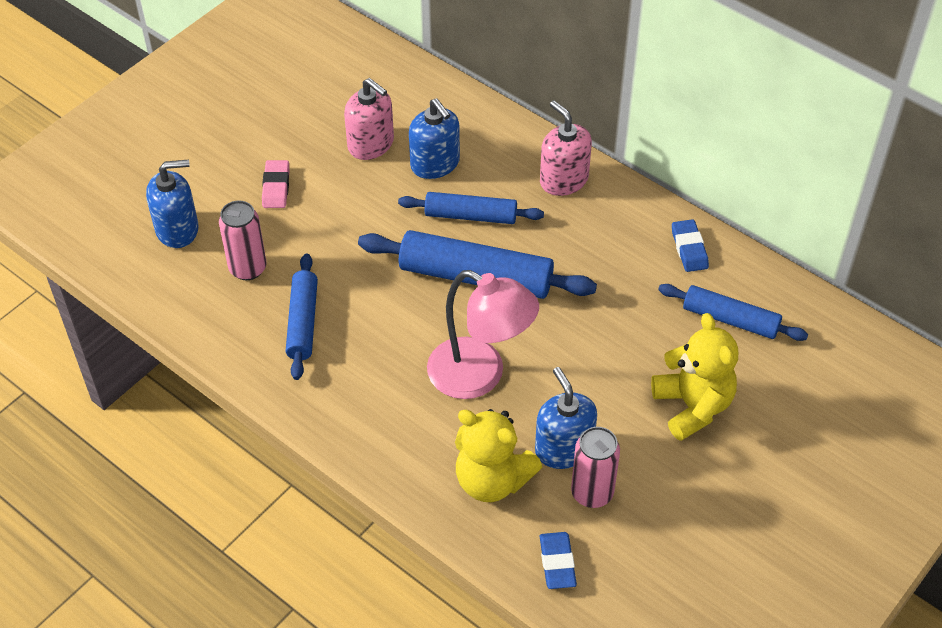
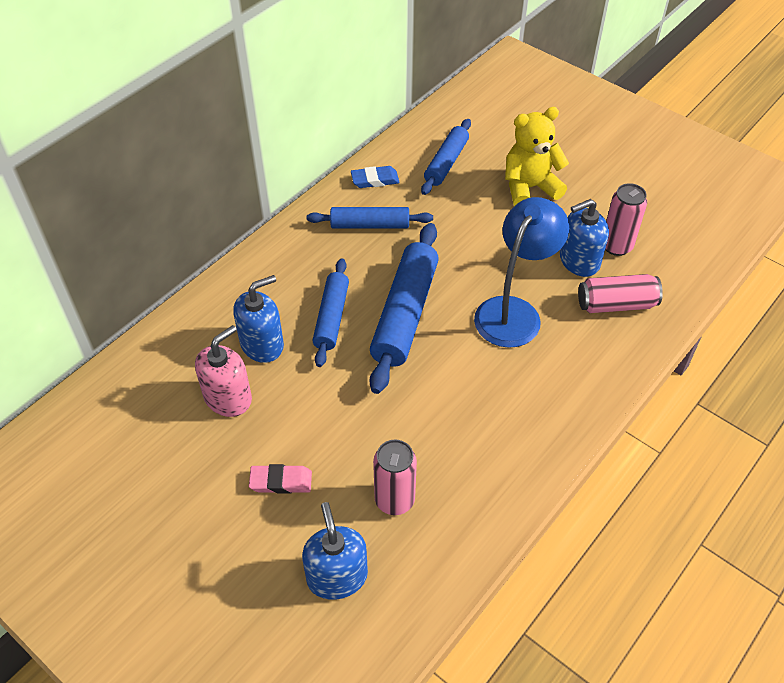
camera: 90 degrees left, 0 degrees up
(303, 322) = (463, 446): blue rolling pin -> blue rolling pin (370, 225)
(480, 376) = (514, 311): pink lamp -> blue lamp
(492, 480) = (616, 304): yellow teddy bear -> pink can
(557, 563) = (681, 267): blue eraser -> none
(563, 180) = (292, 252): pink soap dispenser -> none

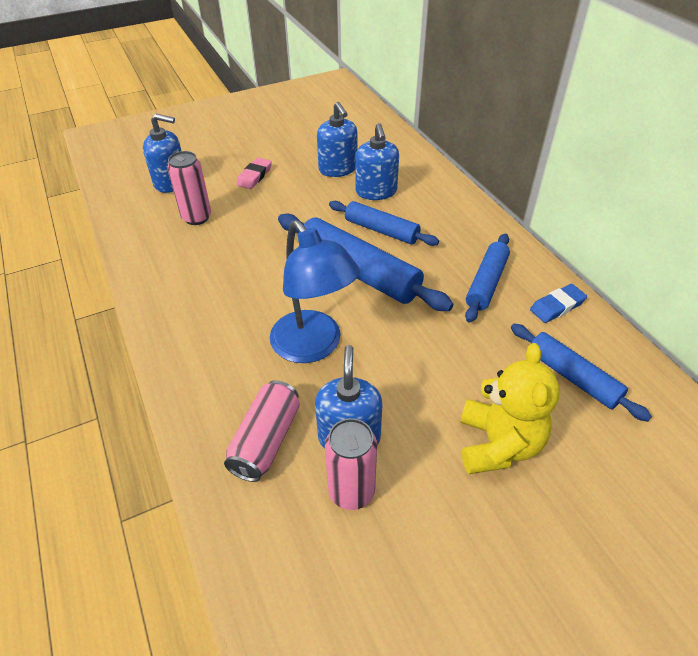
camera: 115 degrees right, 5 degrees down
(228, 398) = (338, 169): pink soap dispenser -> blue soap dispenser
(375, 180) = (557, 306): blue eraser -> blue eraser turned 45 degrees clockwise

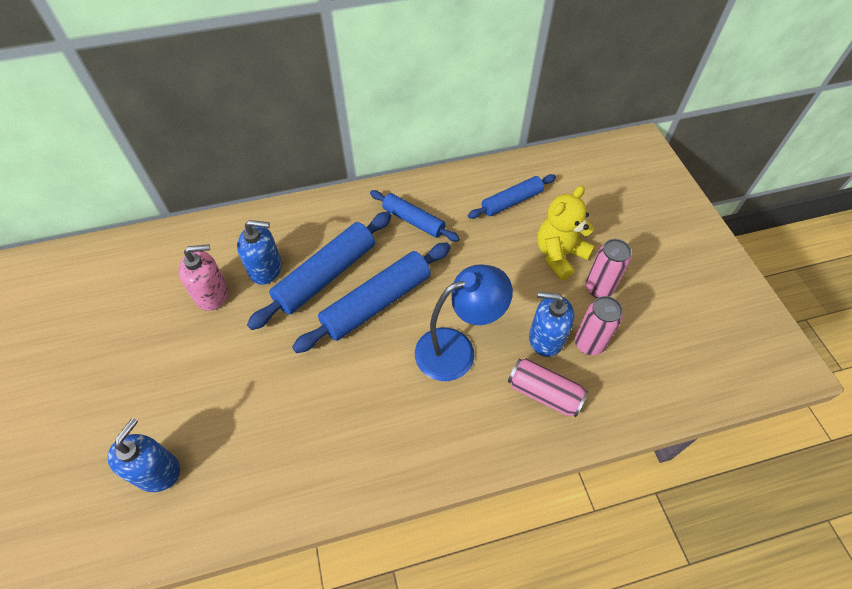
camera: 80 degrees left, 10 degrees up
(196, 217) = (242, 441): pink can -> pink can (598, 288)
(254, 176) = (188, 375): pink eraser -> none
(338, 169) = (212, 294): blue soap dispenser -> pink soap dispenser
(381, 230) = (326, 275): blue rolling pin -> blue rolling pin, size x1.61
(498, 444) = (559, 255): yellow teddy bear -> yellow teddy bear turned 60 degrees counterclockwise
(557, 306) = (447, 188): blue eraser -> none

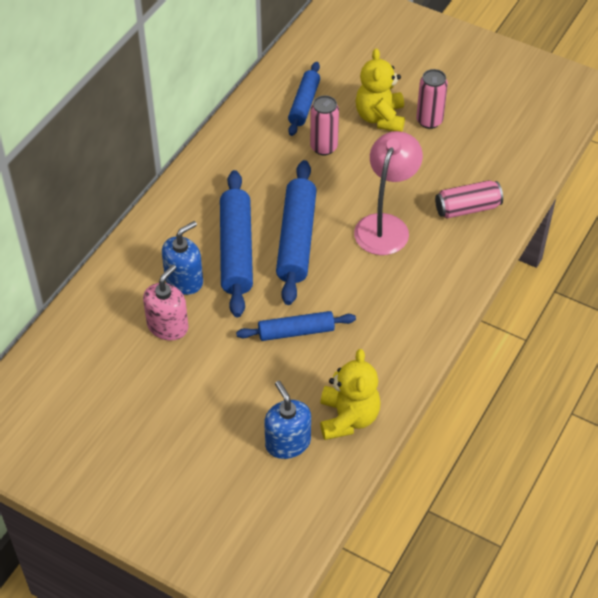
camera: 45 degrees left, 5 degrees down
(221, 496) = (348, 418): none -> yellow teddy bear
(413, 221) = (250, 168): blue rolling pin -> blue rolling pin (296, 332)
(457, 349) = (385, 225): blue lamp -> pink lamp
(546, 338) = (432, 176): blue soap dispenser -> none
(589, 343) = (461, 159): pink can -> pink can (324, 147)

